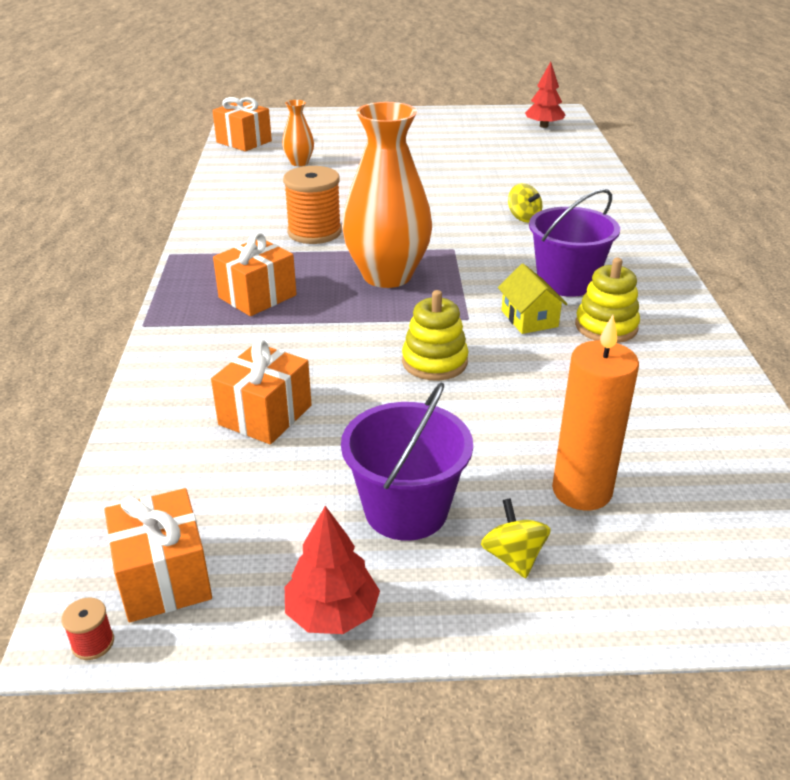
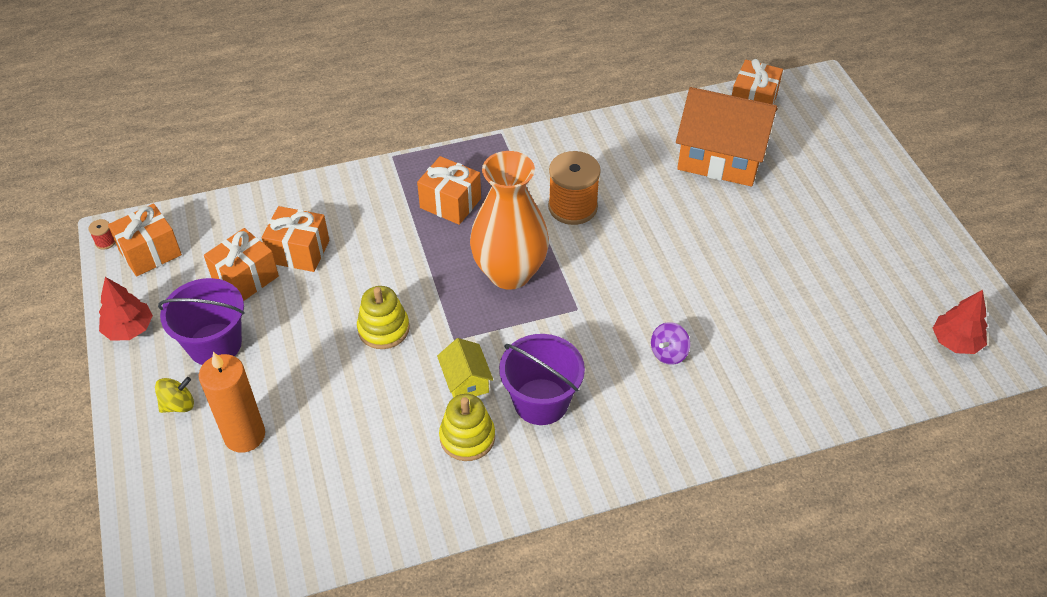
camera: 75 degrees right, 15 degrees up
(288, 469) = (245, 278): none -> orange gift
(299, 163) = (721, 156): orange vase -> orange house
(523, 217) = (668, 353): yellow spinning top -> purple spinning top
(529, 318) = (466, 381): yellow house -> yellow house turned 75 degrees counterclockwise

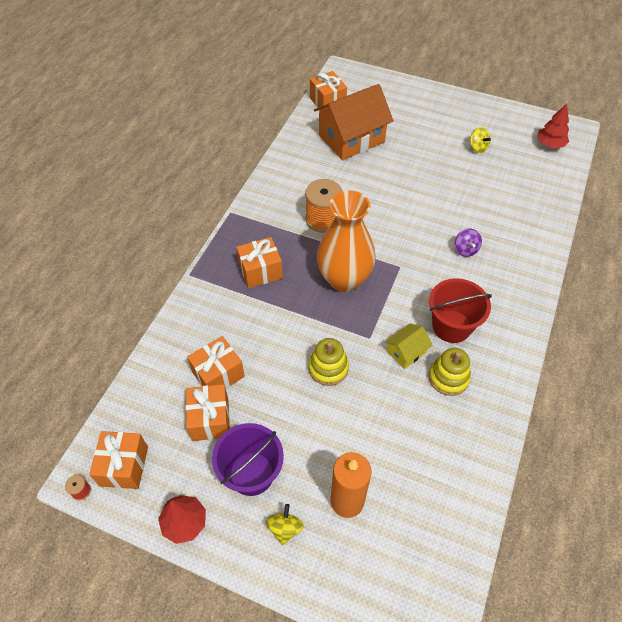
camera: 50 degrees left, 5 degrees up
(466, 381) = (406, 352): yellow house -> yellow house turned 60 degrees counterclockwise
(541, 401) = (451, 326): purple bucket -> red bucket
(853, 274) = (477, 147): none -> yellow spinning top

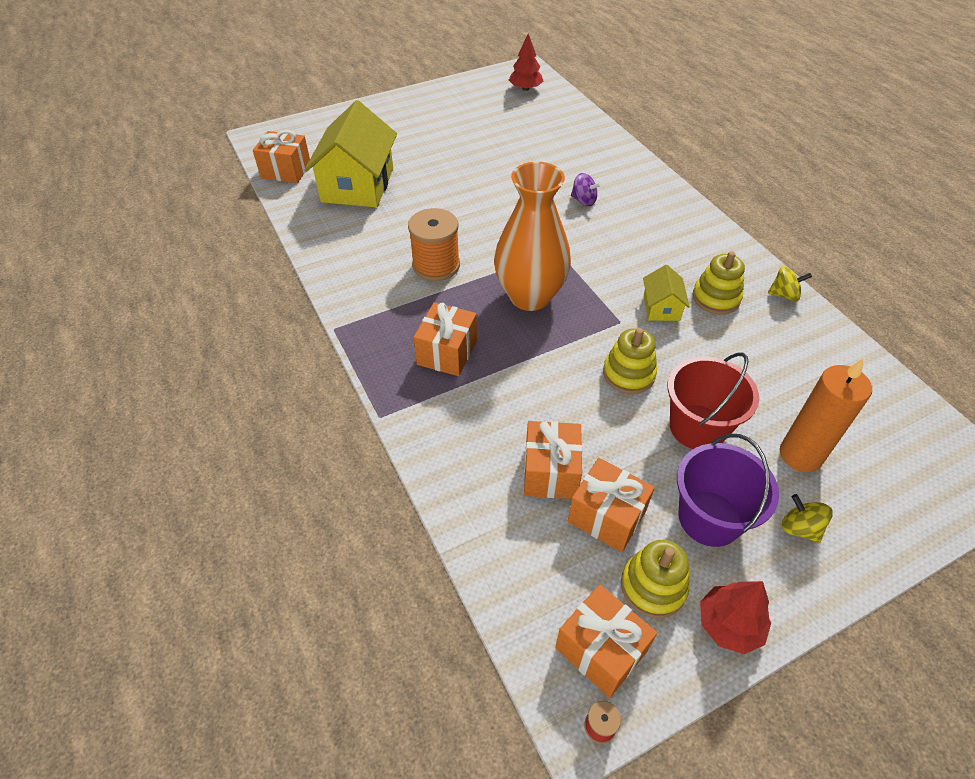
camera: 50 degrees left, 5 degrees down
(181, 469) = (653, 586): none -> yellow stacking toy
(351, 138) = (357, 185): orange house -> yellow house
(451, 326) = (660, 261): red bucket -> red bucket (697, 427)
(477, 147) = (477, 124): yellow spinning top -> yellow spinning top (784, 295)

